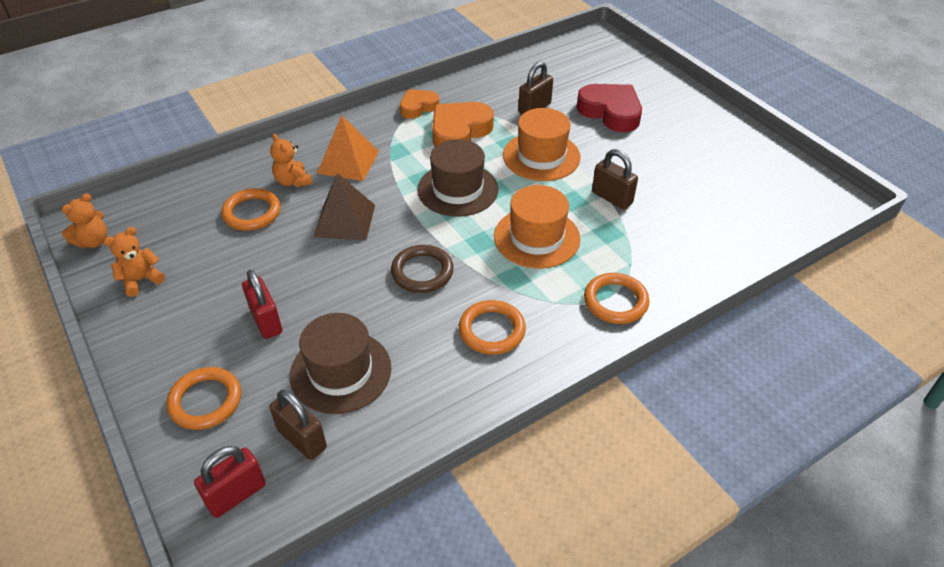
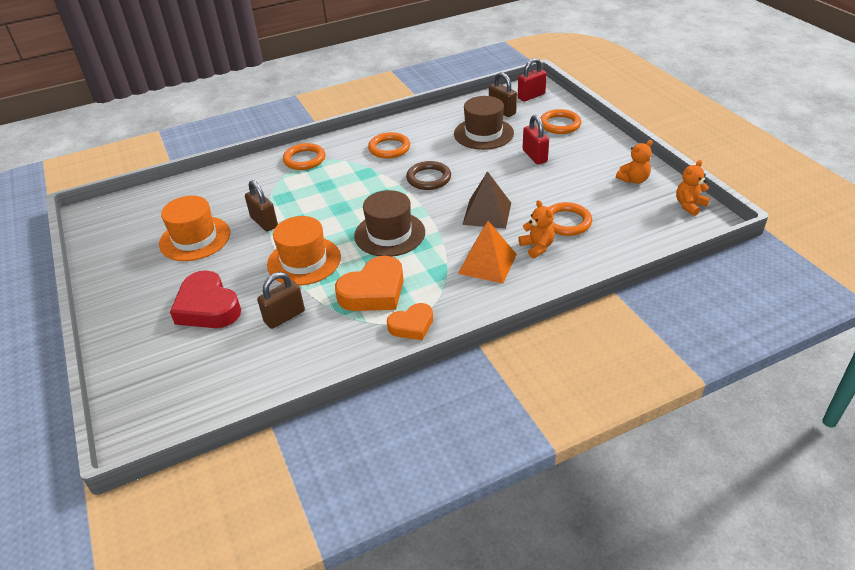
camera: 170 degrees left, 5 degrees down
(536, 237) = (338, 196): orange hat -> orange hat (195, 238)

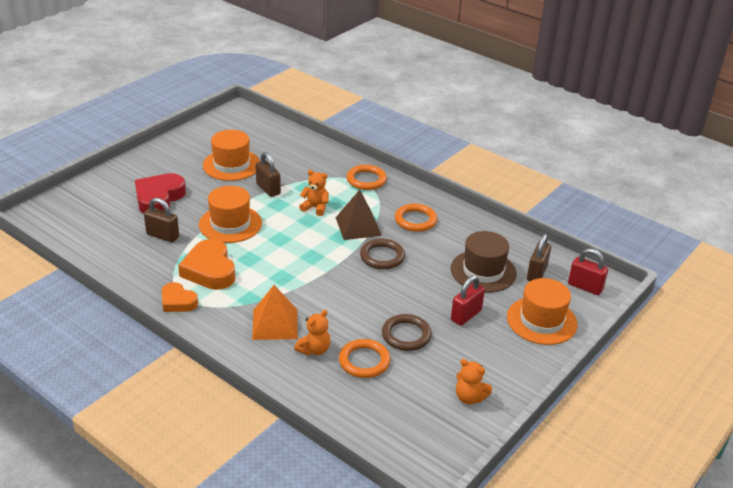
camera: 60 degrees right, 5 degrees down
(264, 222) = (268, 189): brown padlock -> brown padlock turned 60 degrees counterclockwise
(373, 291) = (210, 270): orange heart -> orange heart turned 45 degrees clockwise
(389, 234) = (287, 257): brown hat -> none
(487, 213) = (348, 306): brown pyramid -> brown pyramid (358, 226)
(544, 192) = (406, 335): none -> brown ring
(560, 124) = (541, 320): orange ring -> orange hat
(689, 205) = (447, 450): orange teddy bear -> orange teddy bear (315, 208)

